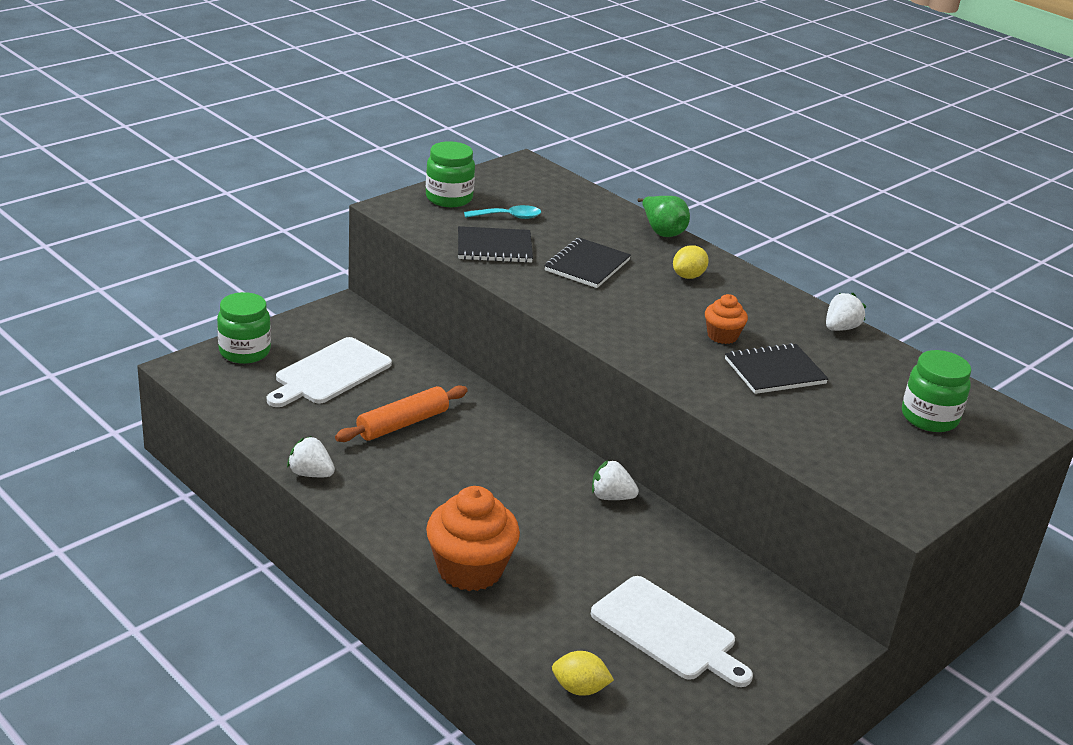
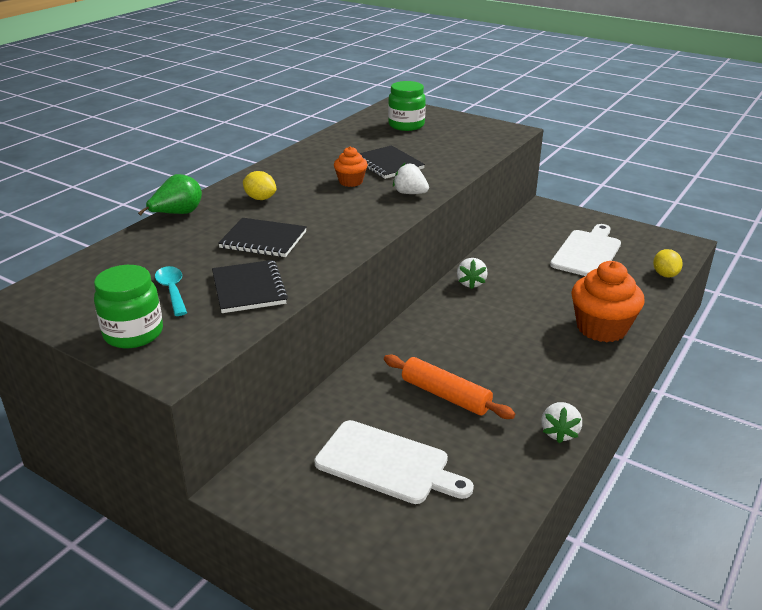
camera: 100 degrees left, 0 degrees up
(244, 352) = (378, 549): green jar -> none
(840, 328) = (311, 148): white strawberry -> white strawberry (410, 193)

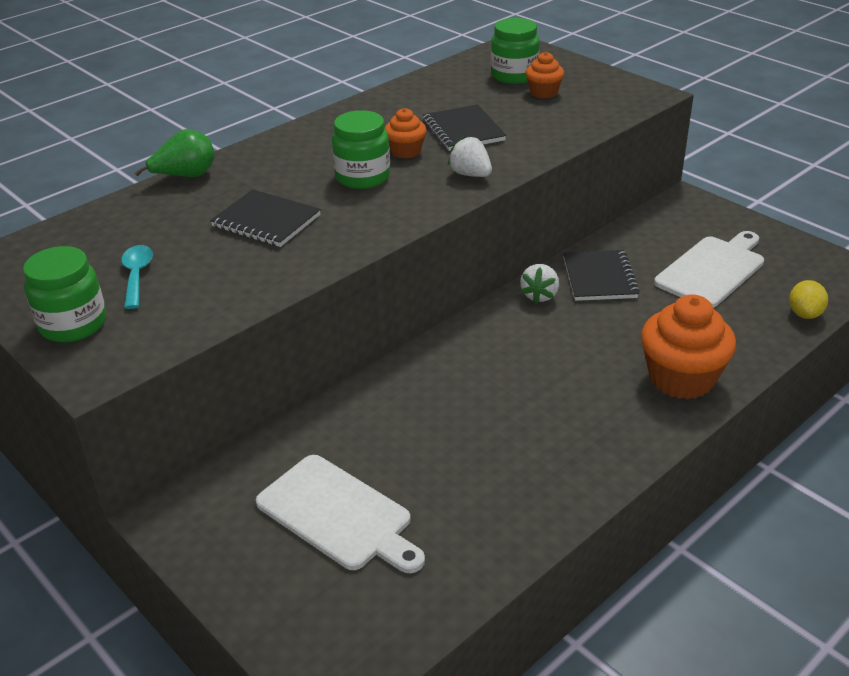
camera: 15 degrees right, 5 degrees up
(249, 288) = (221, 283): black notebook -> black notebook (599, 278)
(260, 198) = (288, 164): yellow lemon -> none
(326, 202) = (362, 177): none -> green jar
(434, 135) = (543, 92): none -> orange cupcake
(445, 395) = (443, 440): orange rolling pin -> none
(559, 433) = (561, 510): white strawberry -> none

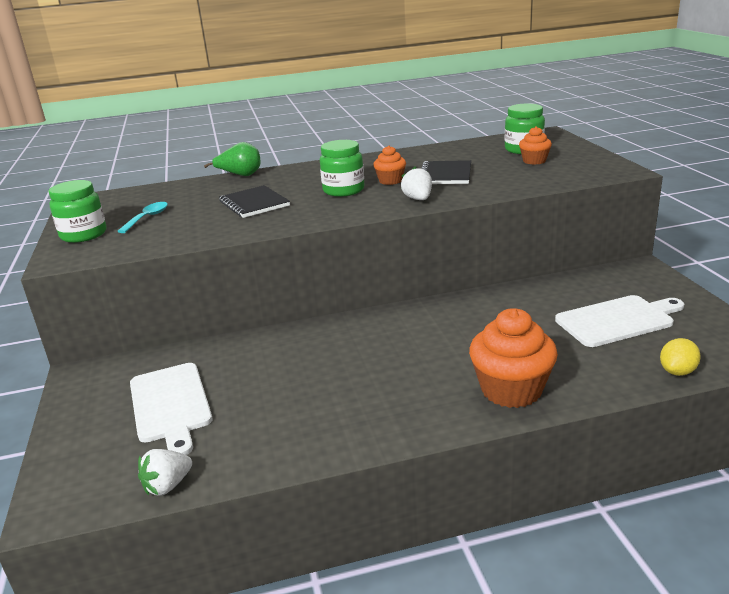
camera: 30 degrees right, 10 degrees down
(539, 295) = (453, 307): white strawberry -> white strawberry (167, 486)
(599, 278) = (513, 305): black notebook -> none

